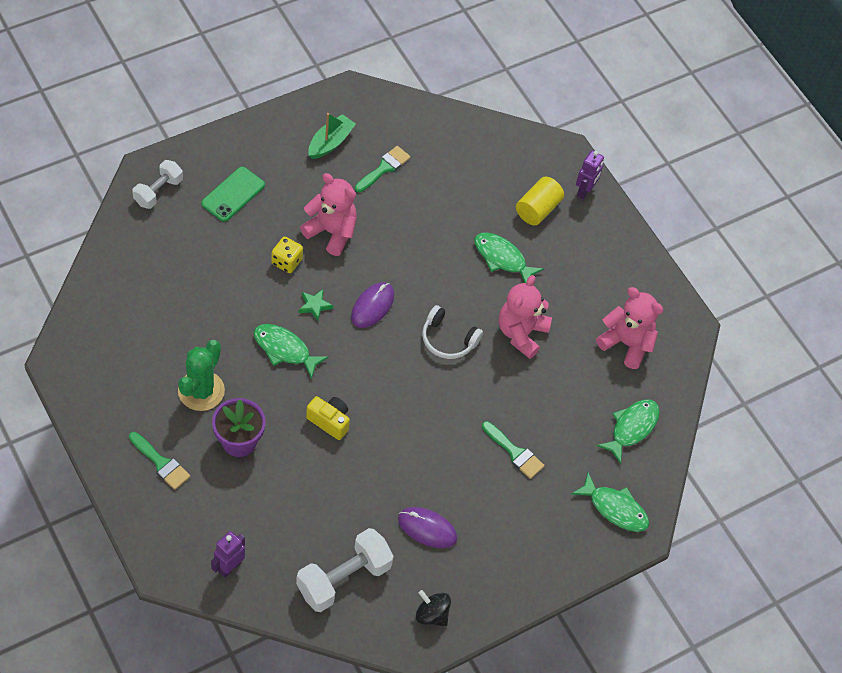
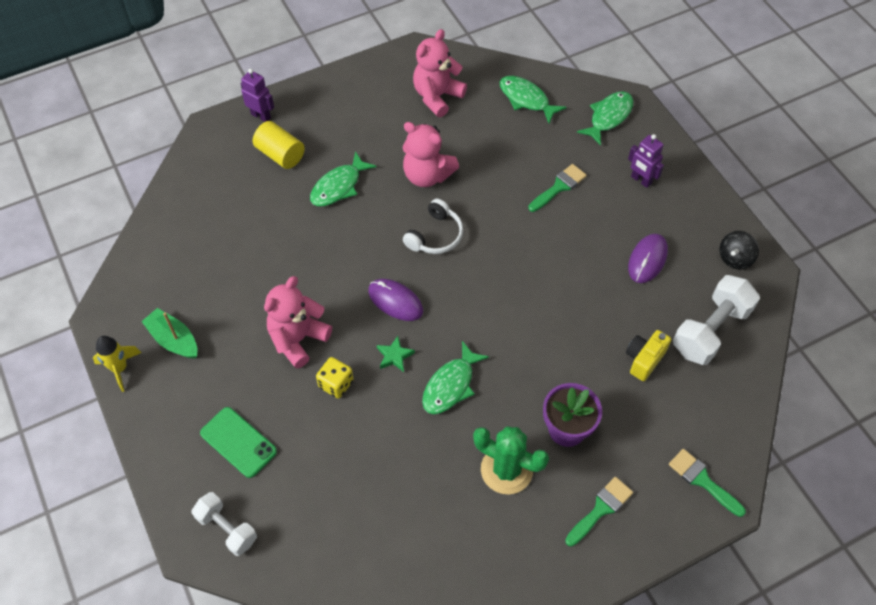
camera: 80 degrees left, 0 degrees up
(229, 567) = (714, 435): purple robot -> purple robot (641, 180)
(302, 108) = (120, 368): none -> yellow rocket
(329, 421) = (536, 342): yellow camera -> yellow camera (644, 359)
(343, 578) = (710, 330): white dumbbell -> white dumbbell turned 75 degrees clockwise
(384, 168) = (215, 287): green brush -> green brush (702, 480)

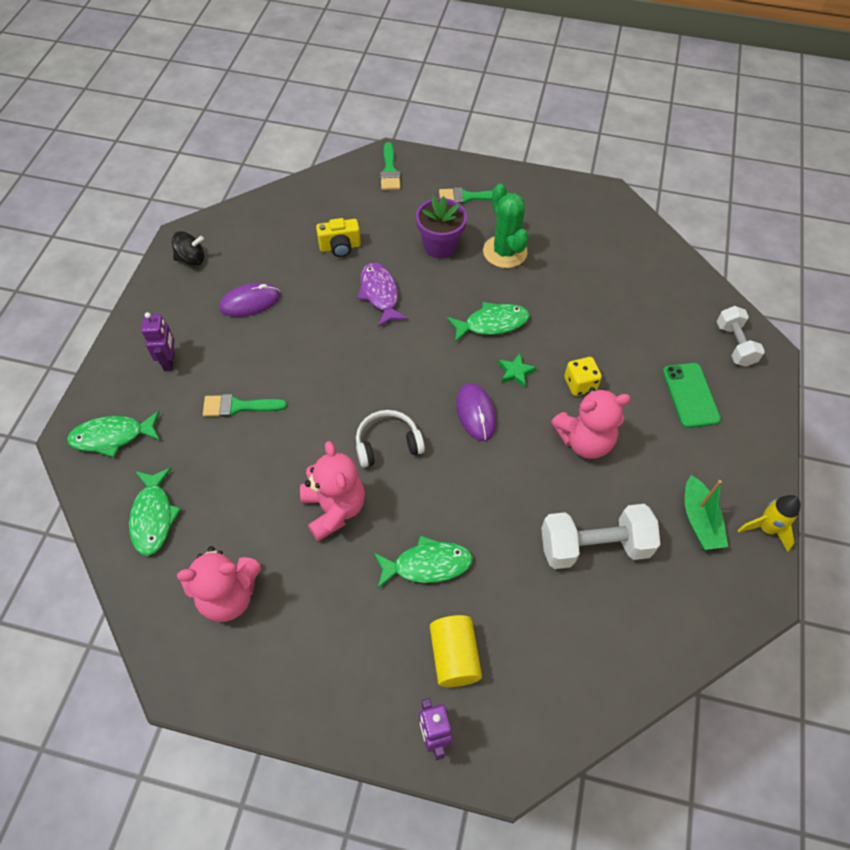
camera: 140 degrees left, 0 degrees up
(564, 342) = (380, 294): none -> purple fish
(710, 330) = (274, 232): white dumbbell -> white dumbbell (594, 546)

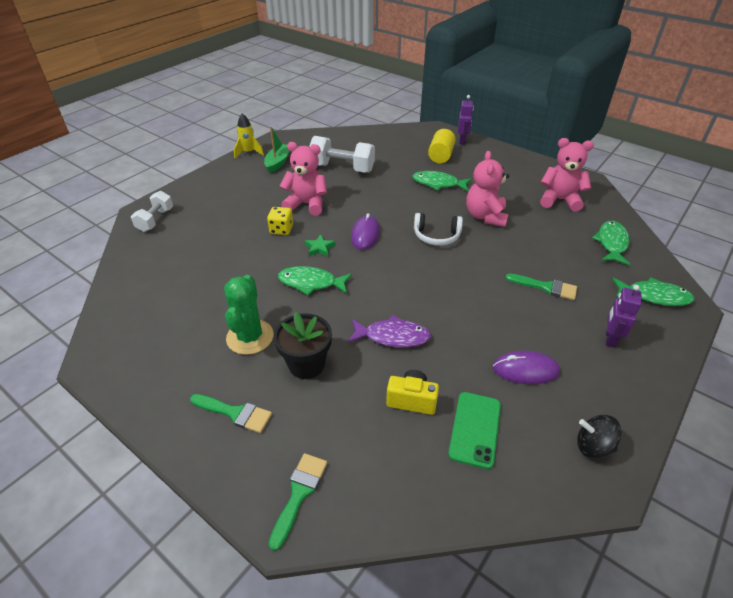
camera: 155 degrees left, 15 degrees down
(380, 294) = (392, 336): purple fish -> purple fish turned 90 degrees counterclockwise
(440, 246) = (306, 364): purple flower pot -> black flower pot
(690, 395) = (218, 205): green phone -> green phone (475, 429)

